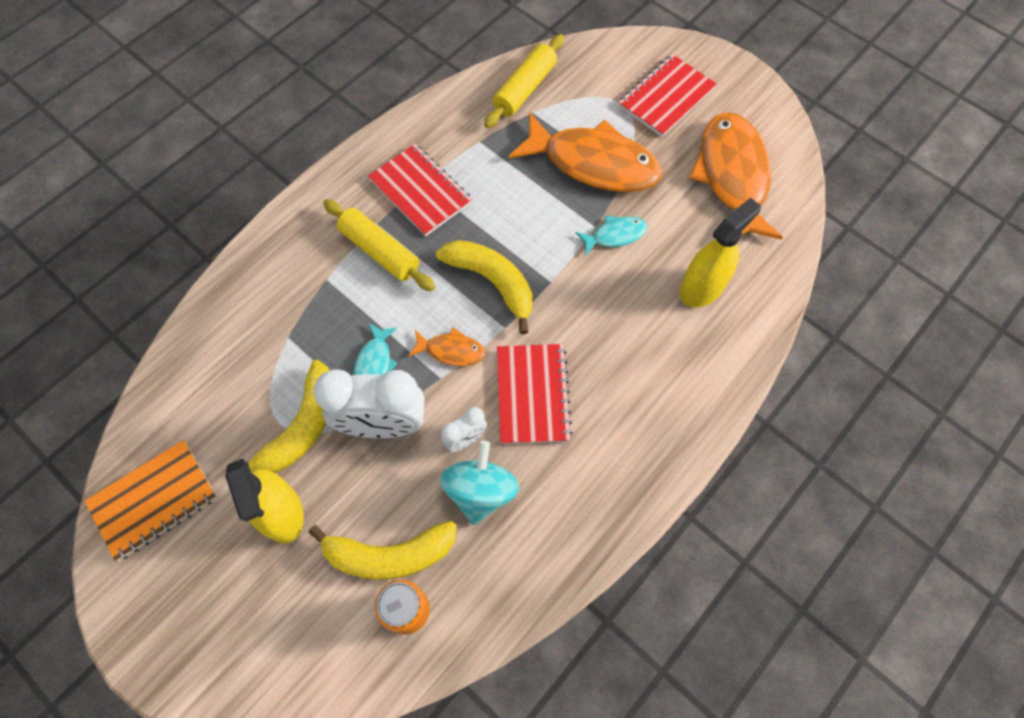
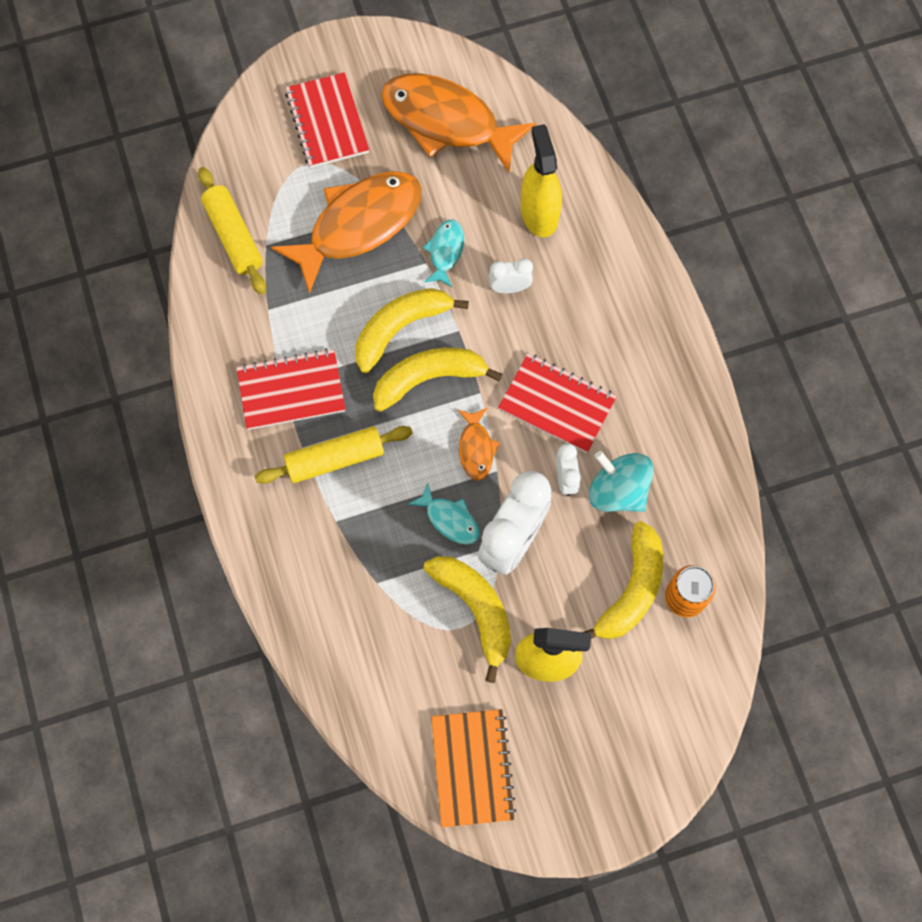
camera: 60 degrees left, 5 degrees up
(451, 351) = (476, 448): orange fish -> orange fish turned 135 degrees clockwise
(524, 238) = (400, 328): none -> yellow banana
(616, 300) = (509, 288): none -> white clock

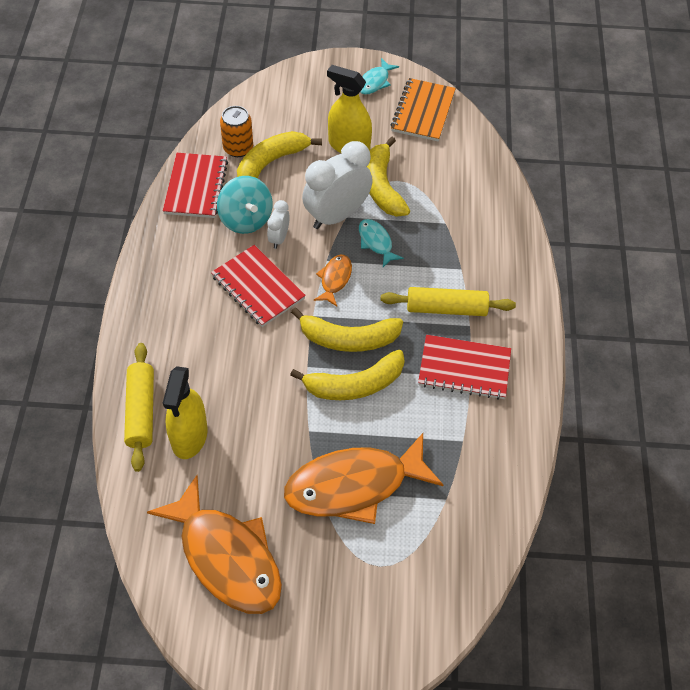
camera: 160 degrees left, 15 degrees down
(234, 236) = (473, 518): yellow rolling pin -> yellow rolling pin (141, 411)
(327, 122) = (343, 602): red notebook -> red notebook (196, 187)
(445, 252) = (287, 433): turquoise fish -> turquoise fish (375, 82)
(509, 288) = (248, 384): white clock -> none

